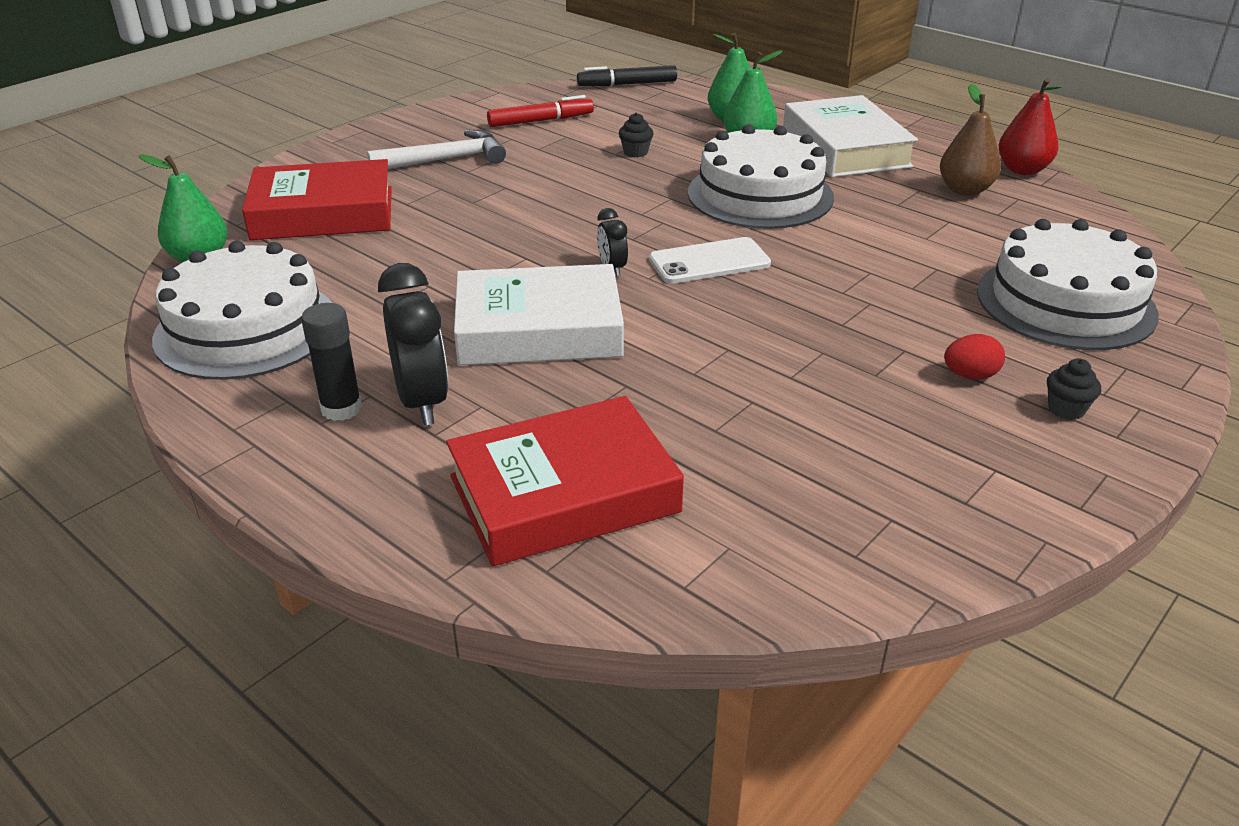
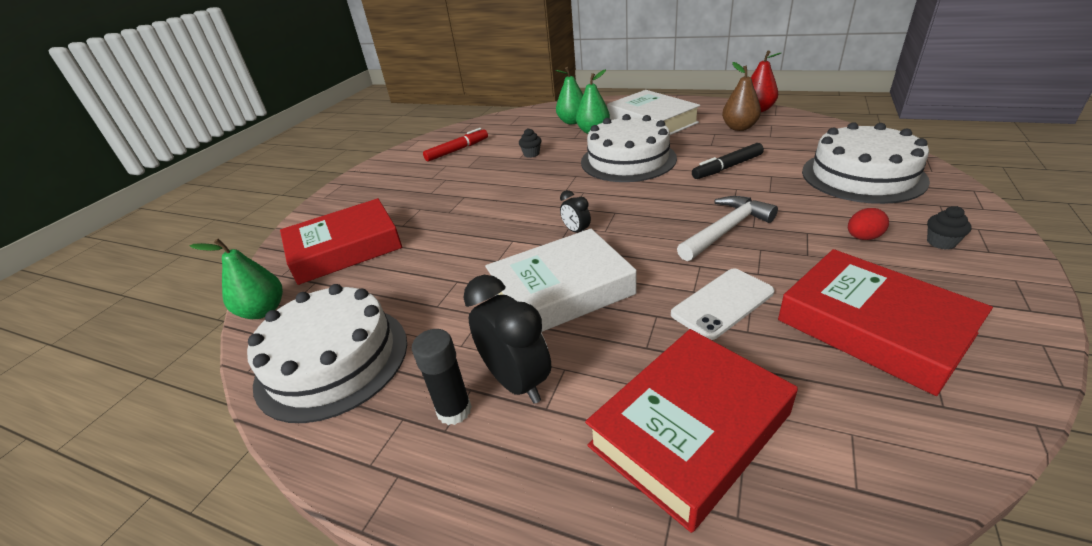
camera: 15 degrees left, 0 degrees up
(446, 160) = (411, 189): white hammer -> white hammer (726, 230)
(627, 84) = (495, 117): black marker -> black marker (727, 167)
(709, 262) = (634, 209): white phone -> white phone (722, 303)
(865, 467) = (873, 326): none -> red book

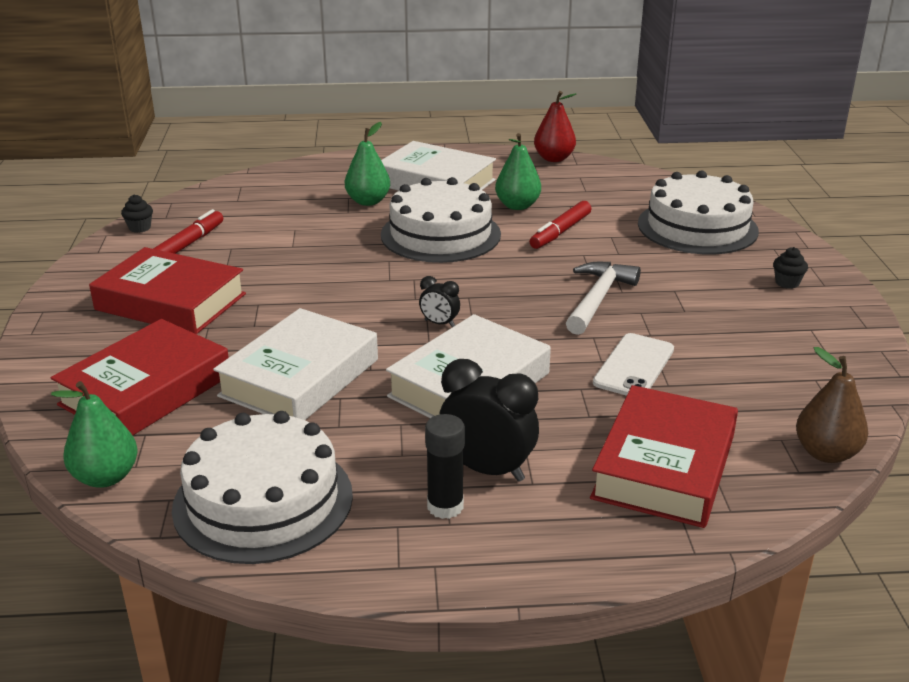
camera: 30 degrees left, 5 degrees down
(443, 258) = (299, 377): none -> white book
(531, 154) = (306, 239): black cupcake -> black cupcake (140, 228)
(572, 122) = (328, 190): green pear -> green pear (517, 206)
(727, 167) = (560, 232): black marker -> red marker
(739, 128) = (546, 183): brown pear -> brown pear (826, 453)
(863, 237) = (724, 288): red egg -> none
(873, 326) = (763, 361): red book -> red book (171, 302)

